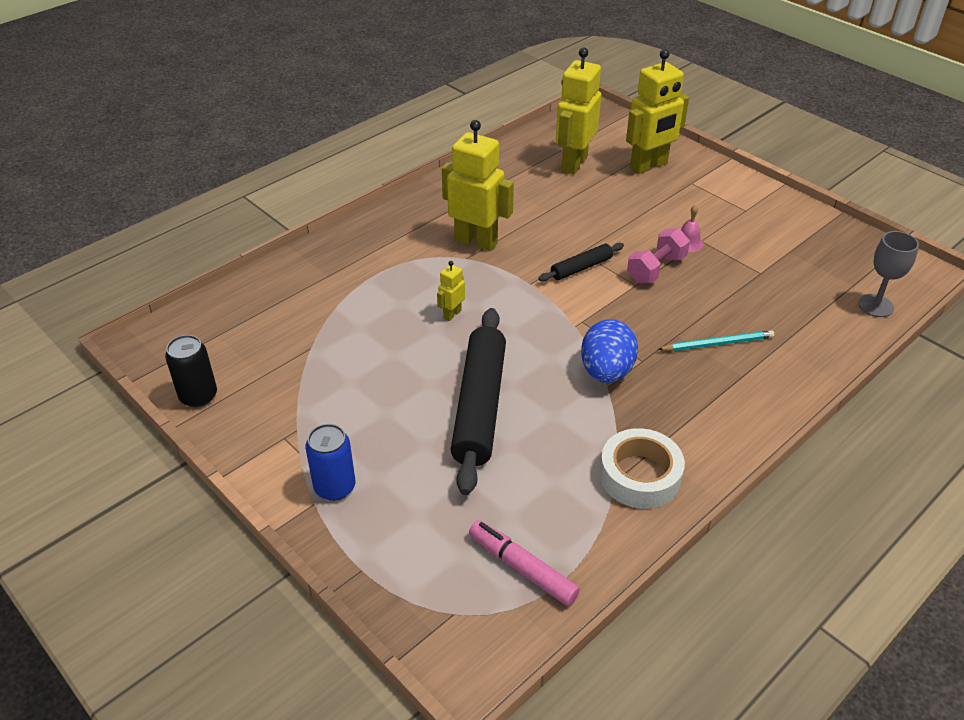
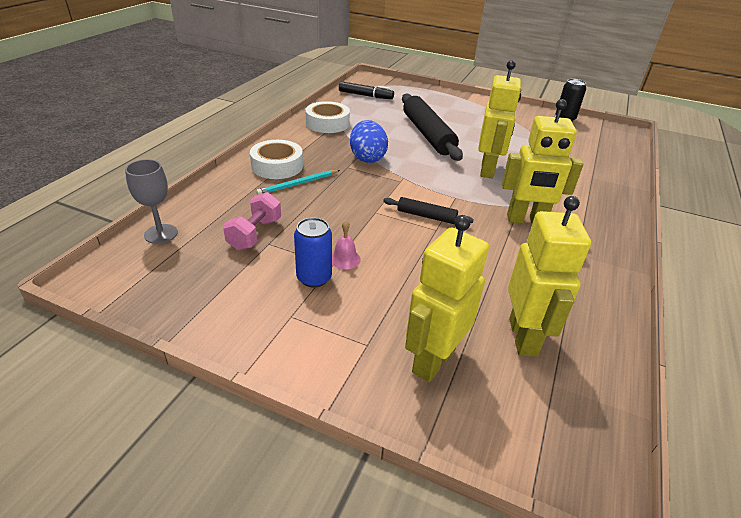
camera: 155 degrees right, 5 degrees down
(335, 487) = (464, 103): blue can -> blue can (314, 278)
(452, 314) = (488, 170): yellow robot -> yellow robot, size x2.20
(522, 568) = (365, 95): pink marker -> black marker
(581, 268) = (426, 216): black rolling pin -> black rolling pin turned 75 degrees clockwise
(656, 269) = (364, 227): pink dumbbell -> pink dumbbell (255, 234)
(742, 383) = (277, 166): none -> white tape

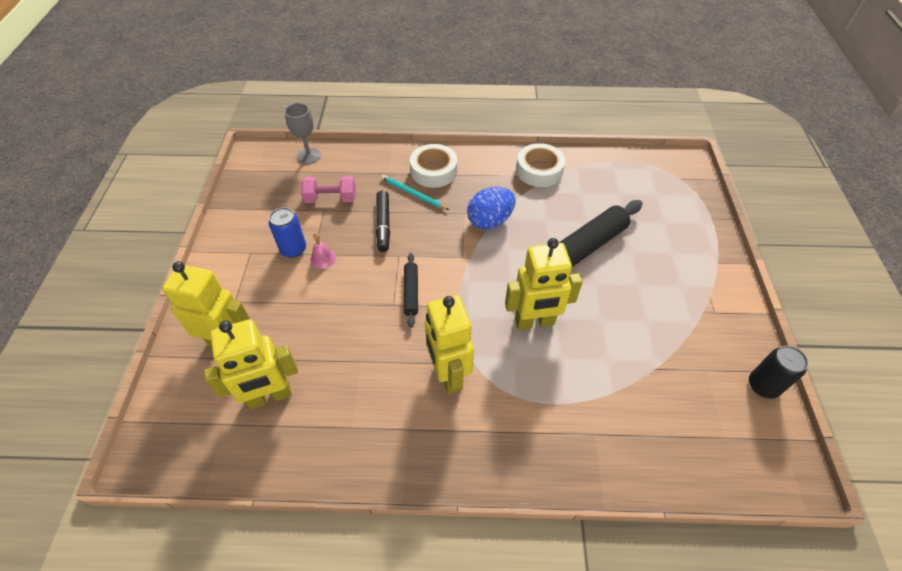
camera: 70 degrees right, 15 degrees up
(365, 95) = (633, 174): black marker -> black marker (383, 225)

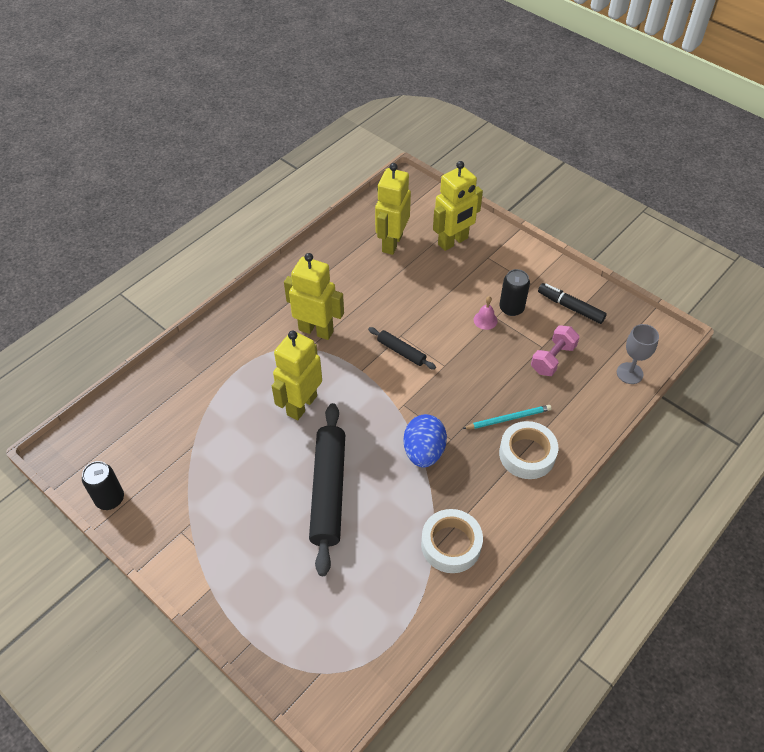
camera: 130 degrees right, 0 degrees up
(293, 249) = (511, 308): blue can -> black can
(383, 225) = (488, 375): black marker -> black marker (570, 307)

